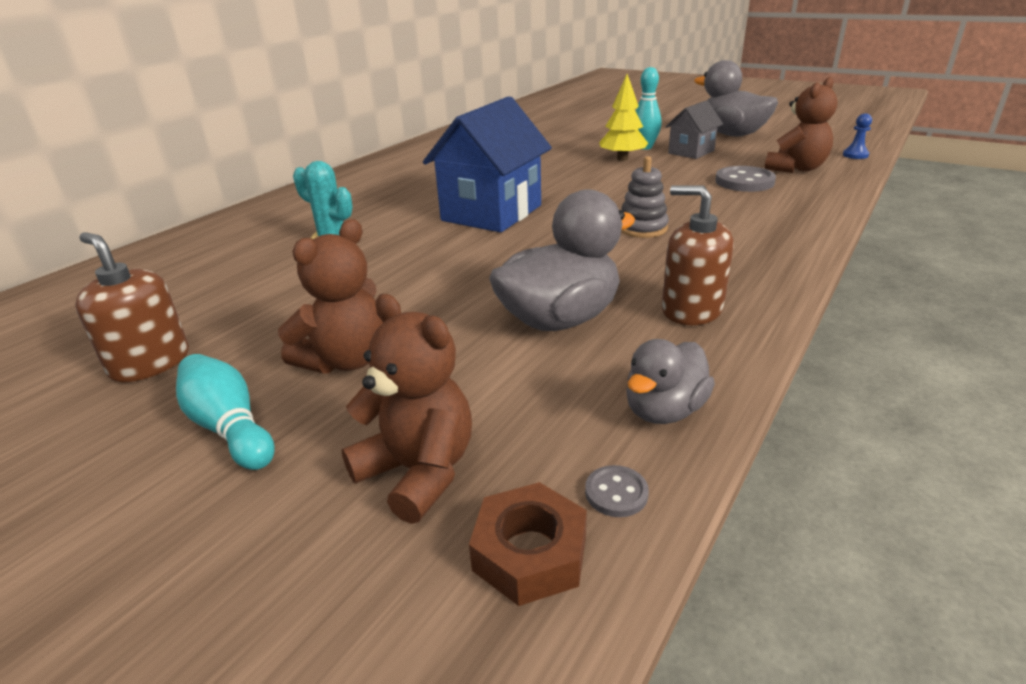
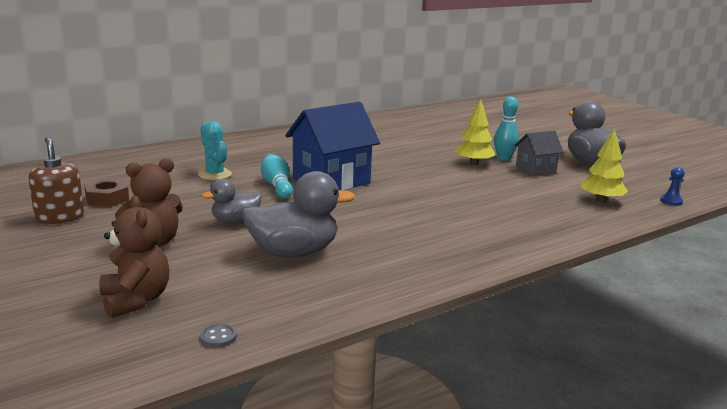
camera: 20 degrees right, 10 degrees down
(230, 428) = (70, 257): turquoise bowling pin -> turquoise bowling pin (277, 186)
(530, 553) = (150, 345): brown nut -> brown nut (107, 198)
(642, 228) = (419, 214): grey stacking toy -> none
(664, 410) = (291, 312): grey duck -> grey duck (235, 221)
(691, 310) = (380, 269): brown soap dispenser -> none
(744, 182) = (543, 200): grey button -> none
(796, 169) = (601, 200): brown teddy bear -> yellow tree

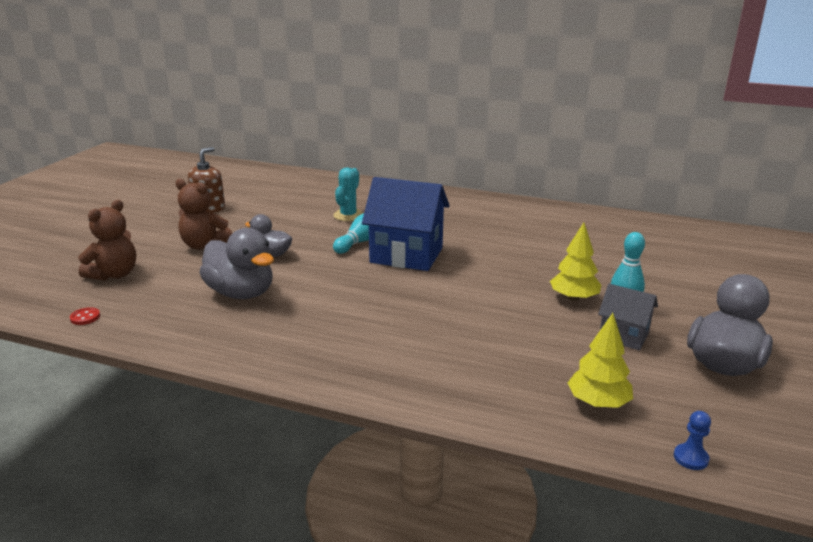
camera: 55 degrees right, 5 degrees up
(107, 198) = (255, 206): brown nut -> none
(218, 337) = (85, 317): grey button -> red button

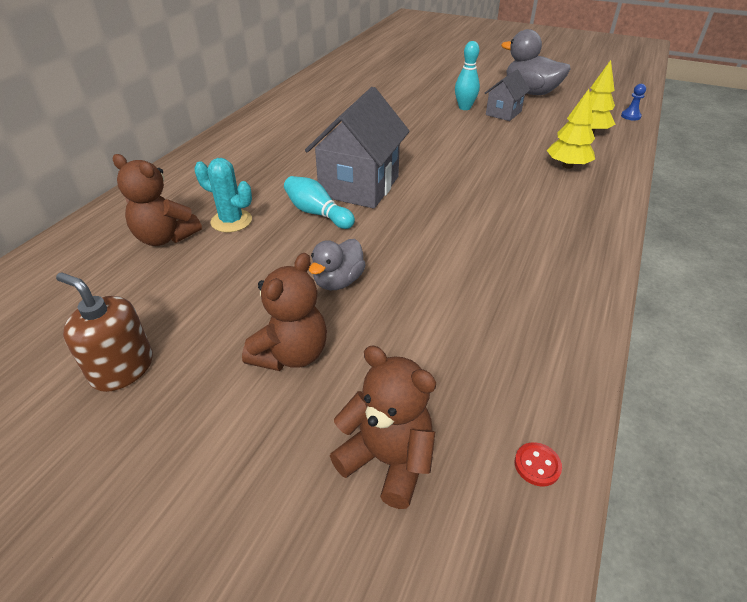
camera: 85 degrees left, 15 degrees up
(241, 293) = (449, 301): grey duck -> none
(328, 200) = (165, 237): none -> brown teddy bear
(406, 255) = (359, 186): blue house -> grey house
(574, 298) = (450, 121): yellow tree -> yellow tree (567, 166)

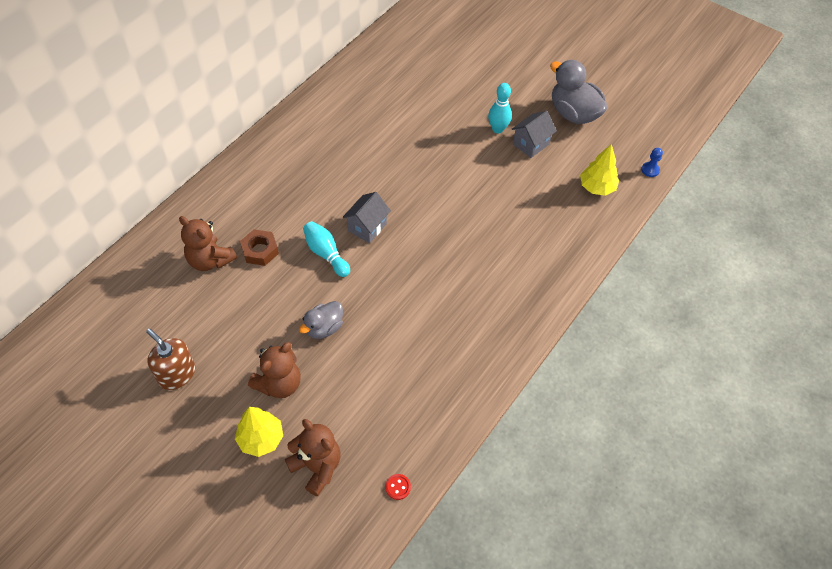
camera: 10 degrees right, 15 degrees up
(231, 221) = (260, 250): turquoise cactus -> brown nut
(359, 186) = (367, 227): grey house -> grey house, size x0.55
(567, 166) = (551, 232): yellow tree -> yellow tree (261, 439)

